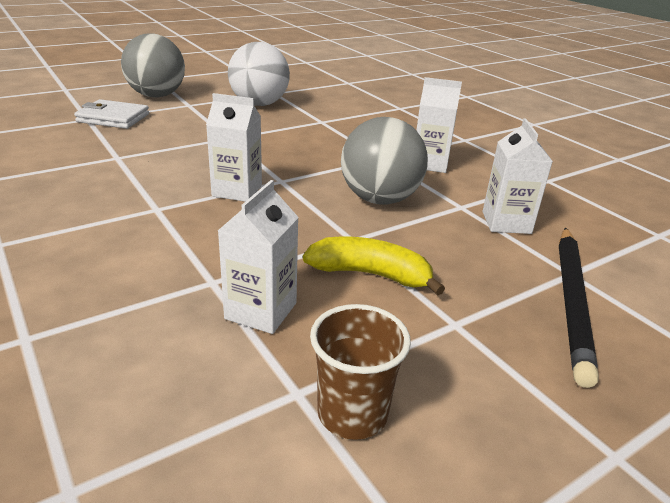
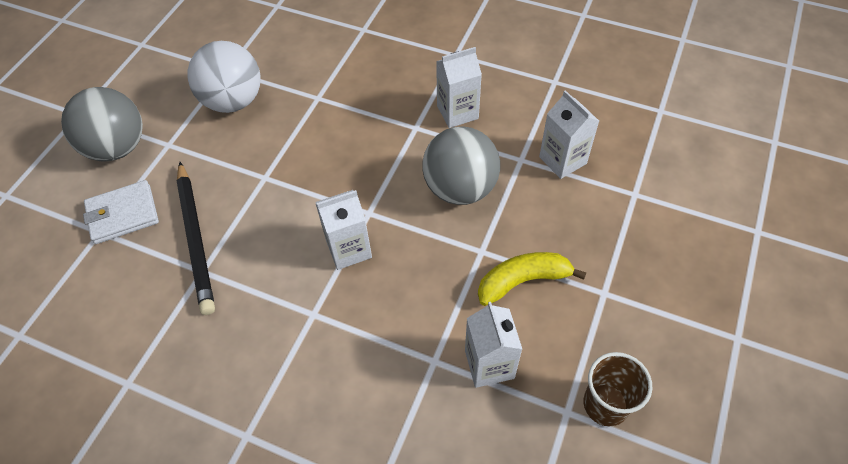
camera: 30 degrees left, 25 degrees up
(572, 302) = (651, 224): black pencil -> black pencil (196, 239)

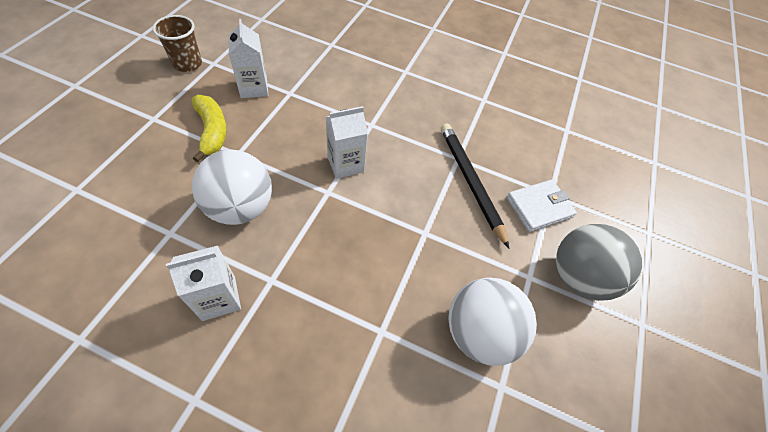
camera: 170 degrees right, 0 degrees up
(460, 188) = (240, 207): grey ball -> white ball
(523, 281) = (212, 131): yellow banana -> yellow banana turned 90 degrees counterclockwise
(562, 160) = (127, 229): white carton -> none

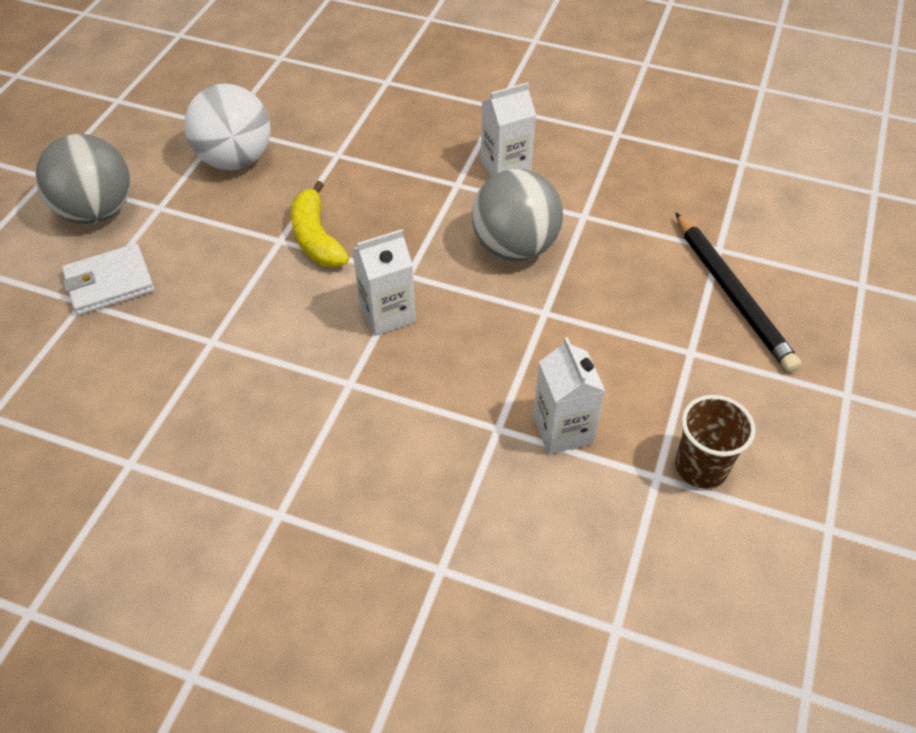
camera: 175 degrees left, 5 degrees down
(212, 131) = (595, 342): yellow banana -> yellow banana (316, 238)
(240, 207) = (514, 247): white ball -> grey ball
(470, 182) = (202, 307): black pencil -> black pencil (732, 294)

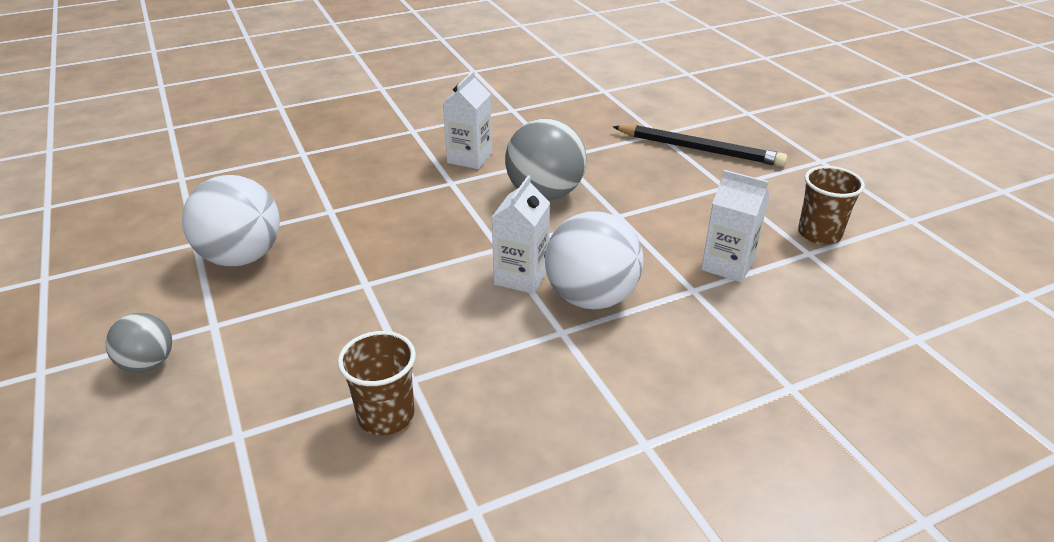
camera: 45 degrees left, 15 degrees down
(97, 211) = (148, 364): grey ball -> grey ball, size x0.56
(110, 283) = (246, 404): white wallet -> none
(166, 356) = (386, 416): none -> brown cup
(316, 238) = (394, 266): yellow banana -> none
(410, 372) = (591, 298): none -> white ball

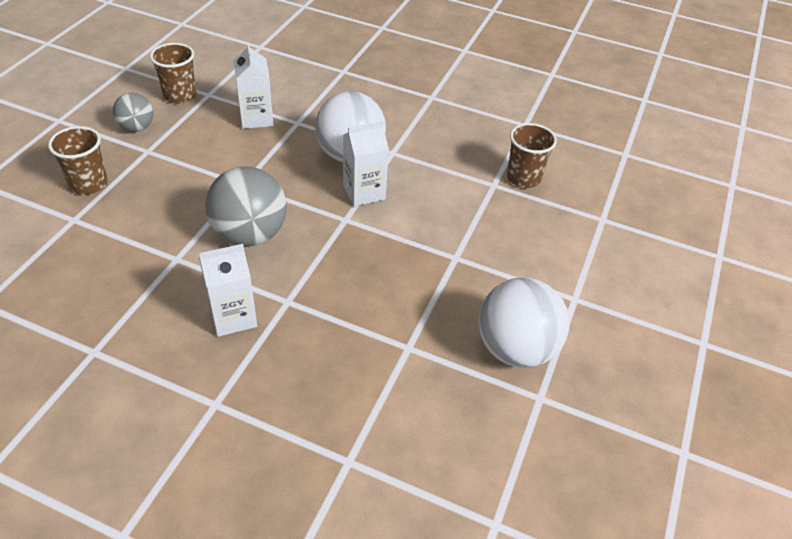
camera: 135 degrees left, 10 degrees up
(148, 364) = (631, 298): grey ball -> grey ball (137, 128)
(700, 149) = (89, 184): black pencil -> brown cup

